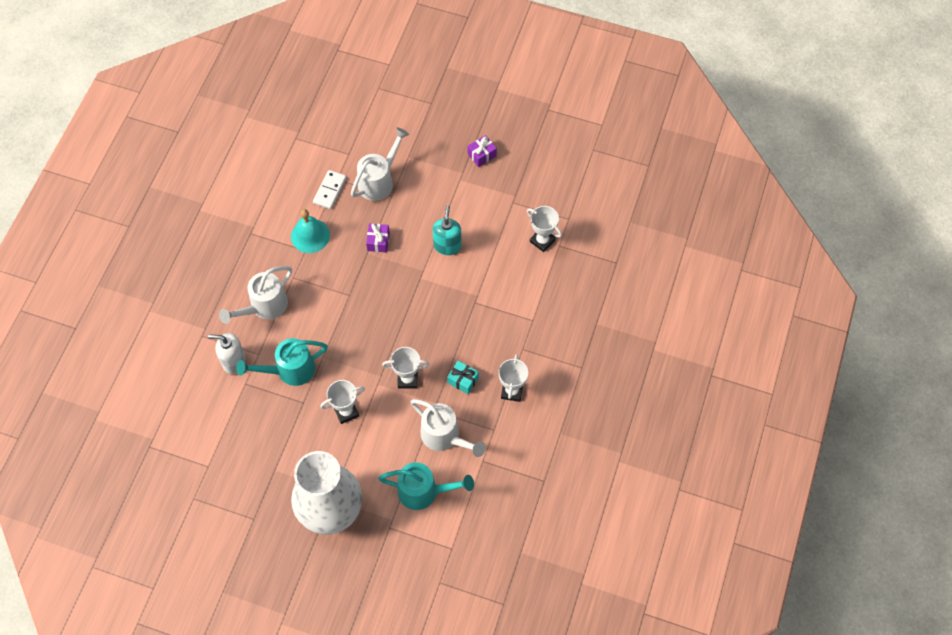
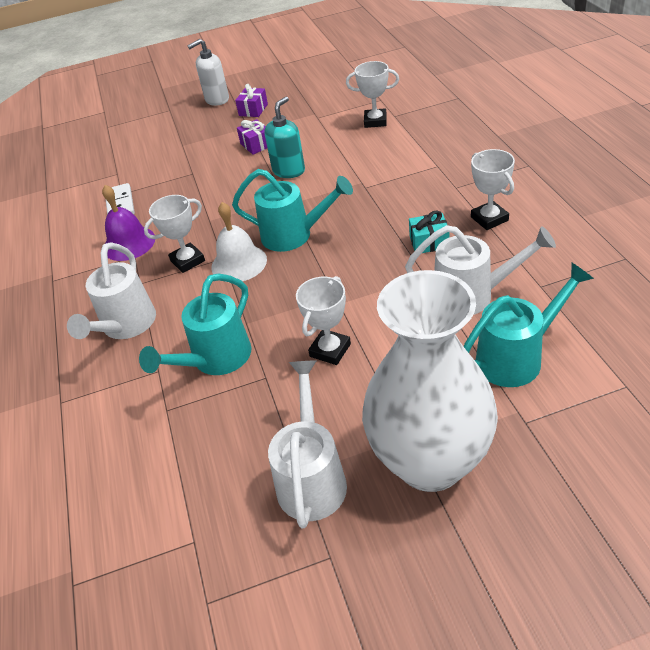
camera: 30 degrees left, 20 degrees down
(233, 361) = (129, 399): white soap dispenser -> white soap dispenser (217, 100)
(310, 235) = (129, 243): turquoise bell -> purple bell
(354, 307) = (239, 263): none -> white bell
(378, 241) = (212, 206): purple gift -> purple gift (256, 145)
(379, 181) = (168, 172): white watering can -> white watering can (312, 477)
(400, 310) = (294, 235): none -> turquoise watering can
(407, 379) = (368, 278): white trophy -> white trophy (187, 261)
(447, 246) = (289, 171): turquoise soap dispenser -> turquoise soap dispenser turned 60 degrees clockwise

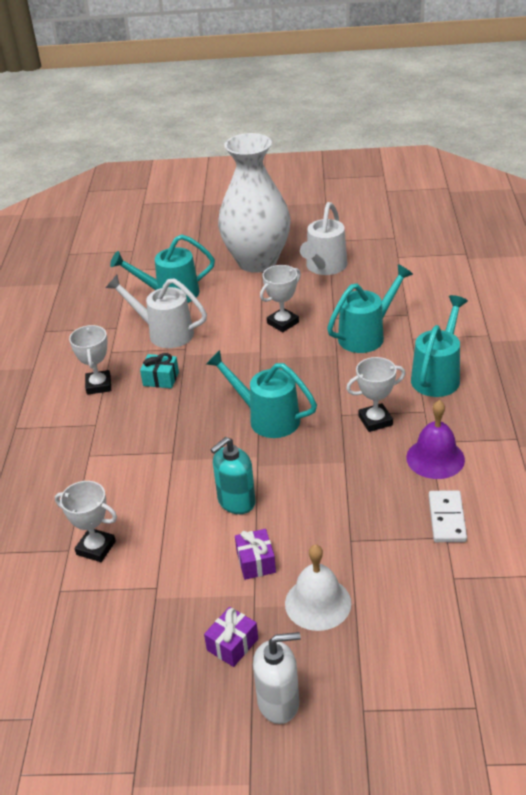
camera: 165 degrees left, 5 degrees down
(125, 326) = (438, 376): white watering can -> turquoise watering can
(239, 263) = (327, 405): white bell -> white bell (318, 603)

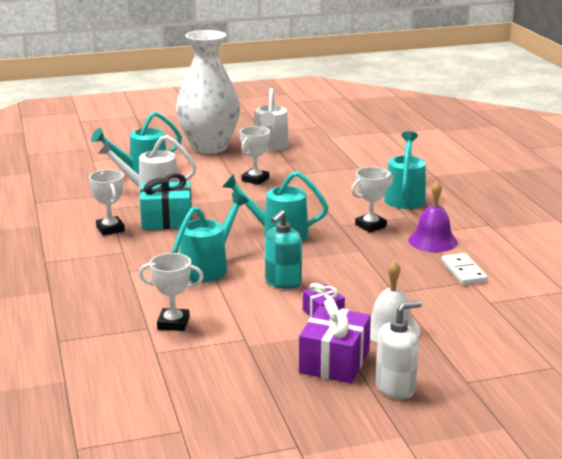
camera: 20 degrees left, 15 degrees down
(161, 379) = (167, 220): turquoise gift -> turquoise gift, size x1.75
(232, 644) = (334, 362): purple gift -> purple gift, size x1.75
(366, 335) = (332, 180): turquoise watering can -> turquoise watering can (208, 267)

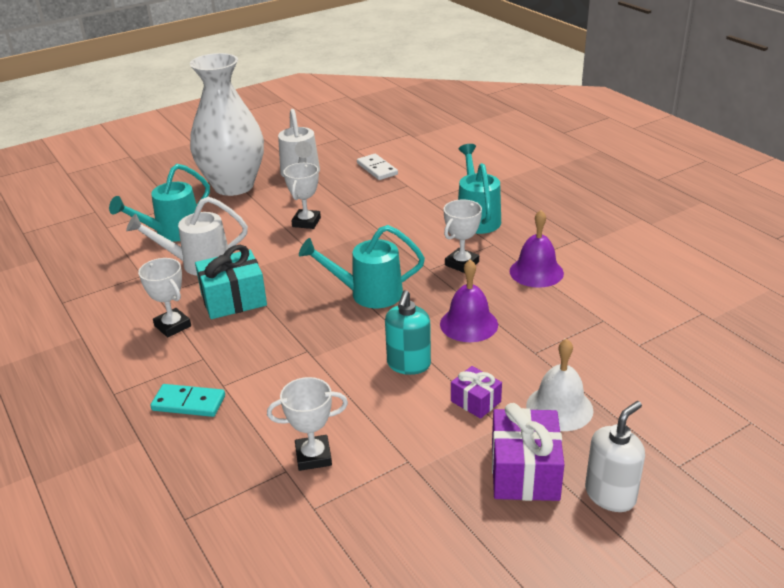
camera: 15 degrees left, 10 degrees up
(97, 277) = (188, 403): none -> turquoise domino
(208, 267) = (314, 360): turquoise watering can -> none
(350, 265) = (469, 324): none -> purple bell
(464, 271) = (590, 308): white domino -> white domino (377, 169)

